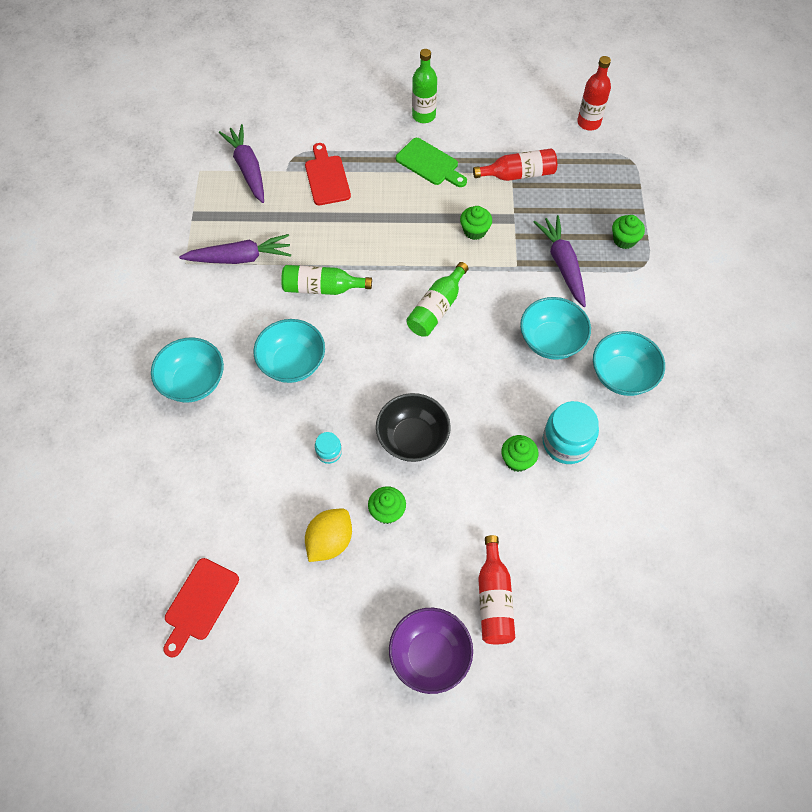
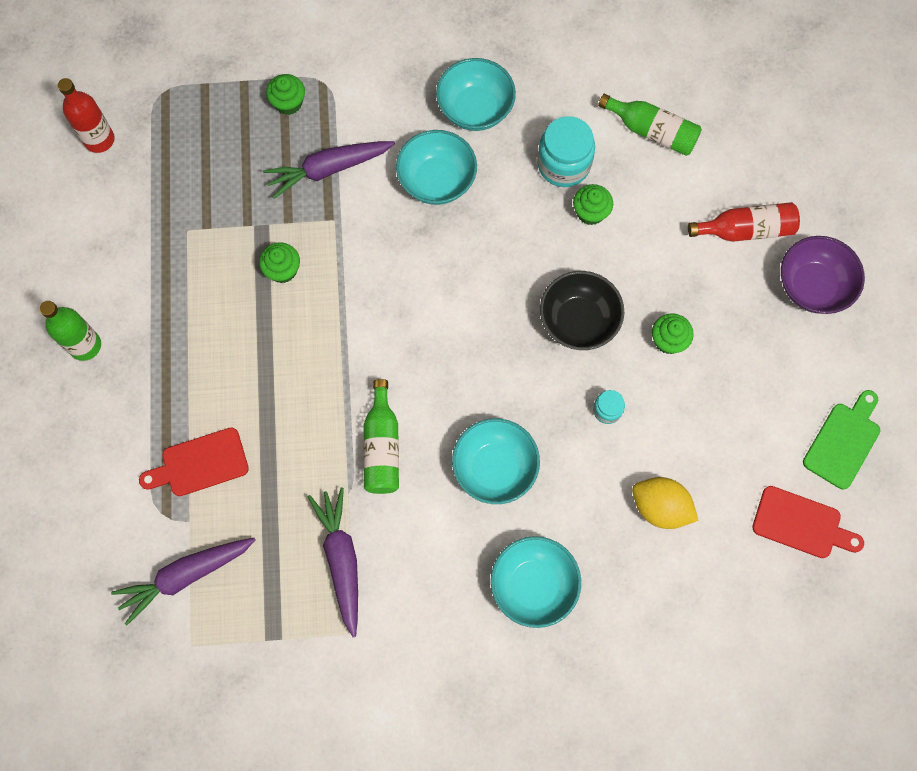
camera: 95 degrees left, 10 degrees up
(330, 541) = (711, 396): yellow lemon -> yellow lemon (660, 507)
(430, 163) = (172, 331): green cutting board -> green cutting board (843, 441)
(436, 308) = (402, 307): green bottle -> green bottle (652, 131)
(518, 174) = (189, 222): red bottle -> none

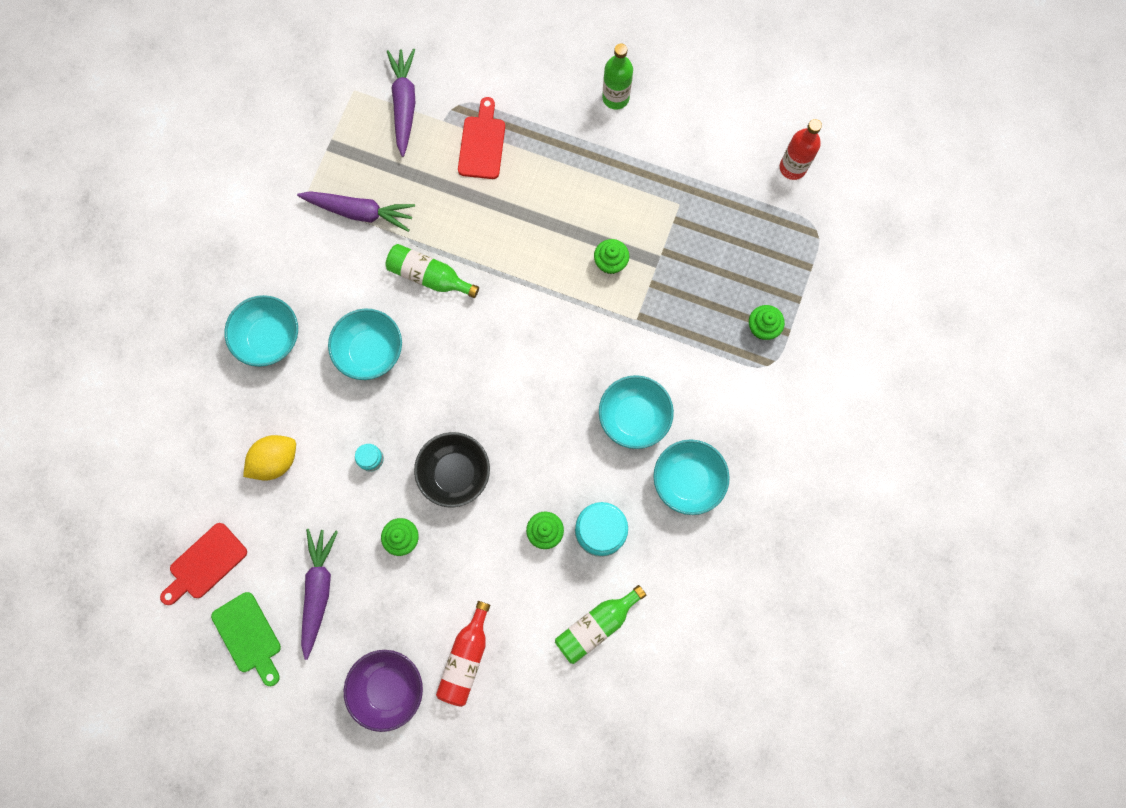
camera: 115 degrees right, 5 degrees up
(328, 169) = (684, 334): purple carrot -> purple carrot (318, 590)

